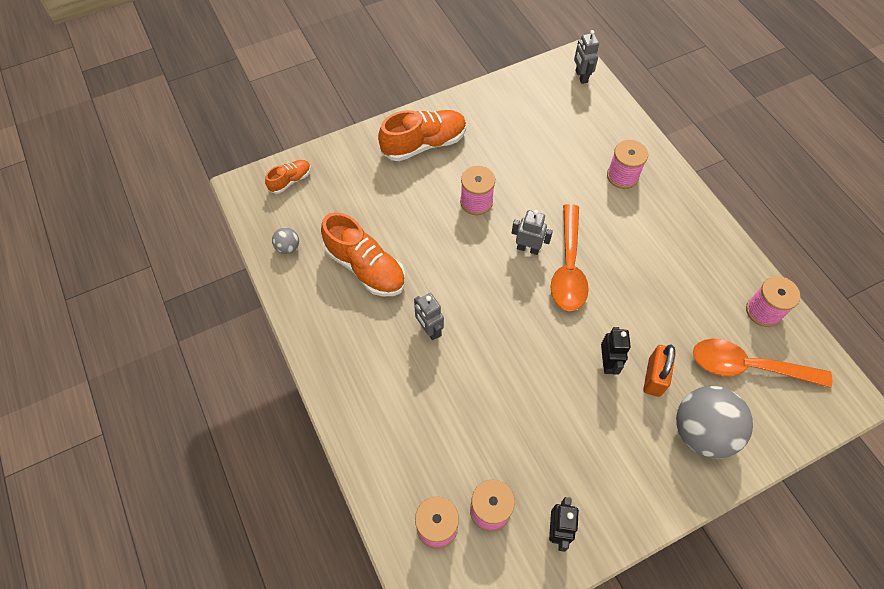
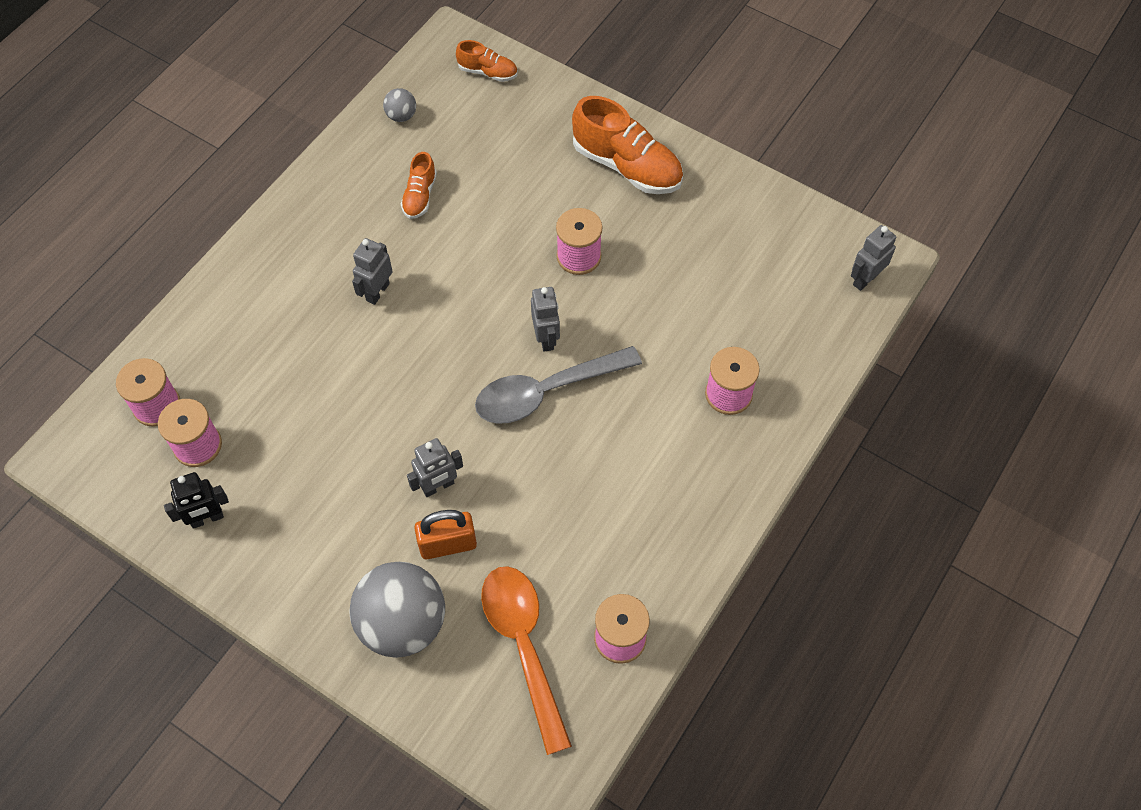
camera: 60 degrees right, 0 degrees up
(366, 267) = (420, 196): orange shoe -> orange shoe, size x0.53
(568, 267) = (546, 392): orange spoon -> grey spoon
(607, 363) = (438, 486): black robot -> grey robot

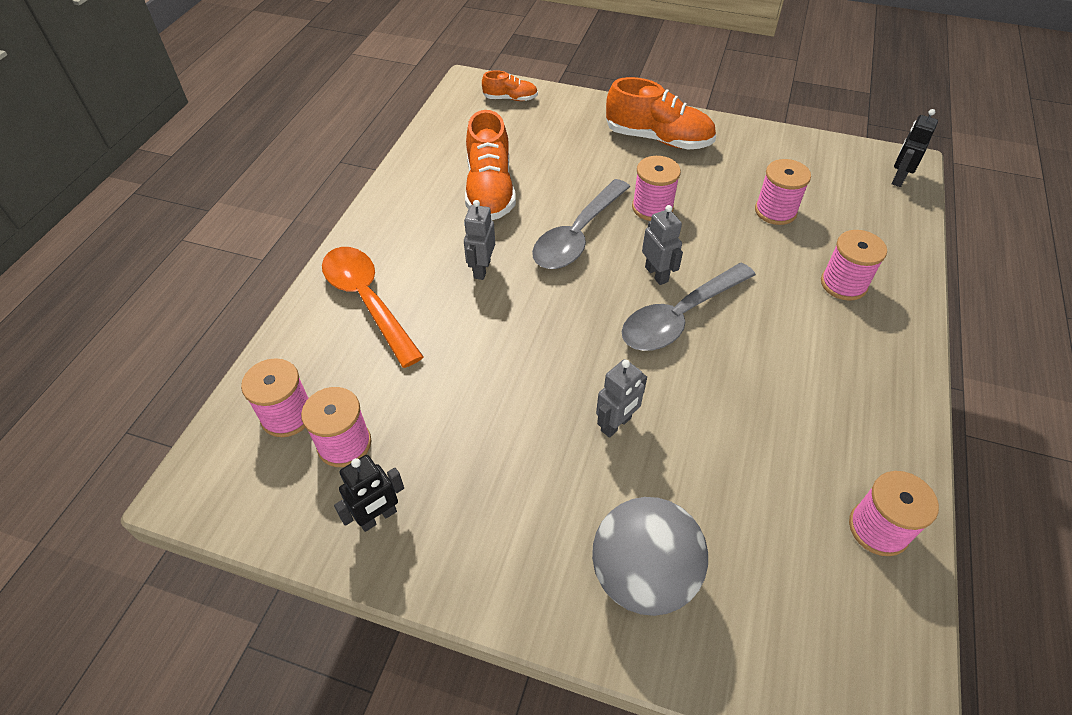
camera: 15 degrees left, 10 degrees down
(401, 116) = (449, 138): grey ball -> none
(420, 196) = (490, 190): orange shoe -> orange shoe, size x1.90
(448, 544) = (652, 478): orange padlock -> none
(487, 273) = (577, 235): none -> grey spoon
(523, 646) = (785, 565): orange spoon -> orange spoon (367, 301)
(706, 290) = (775, 211): none -> pink spool
(865, 279) = (898, 178): grey robot -> black robot

